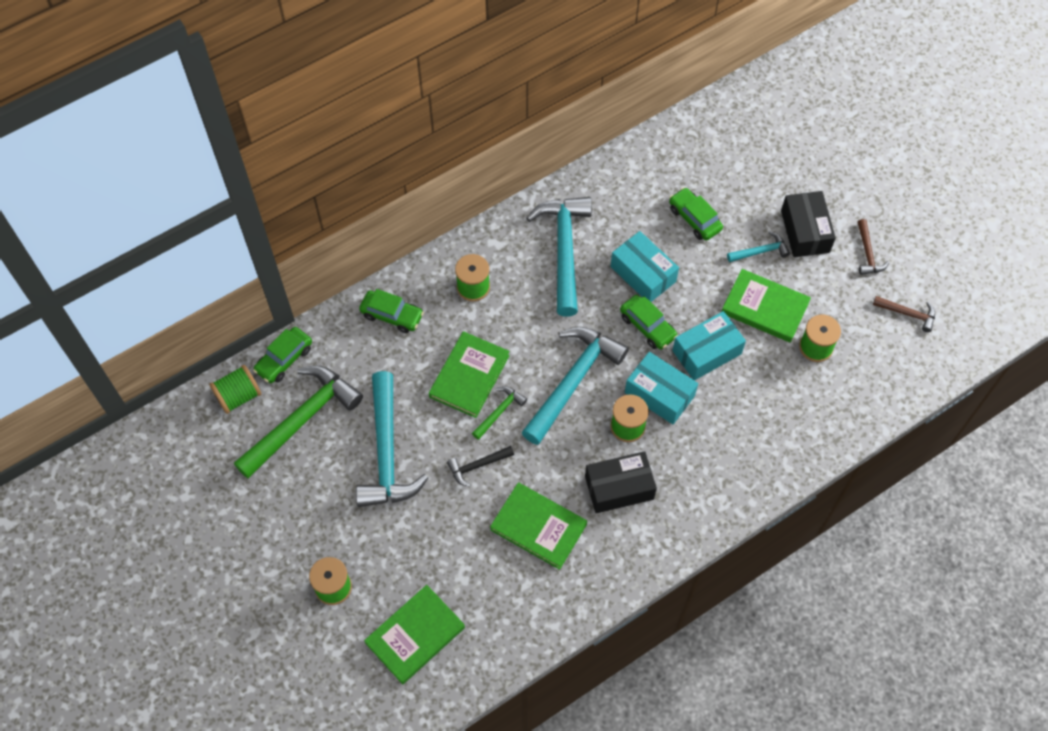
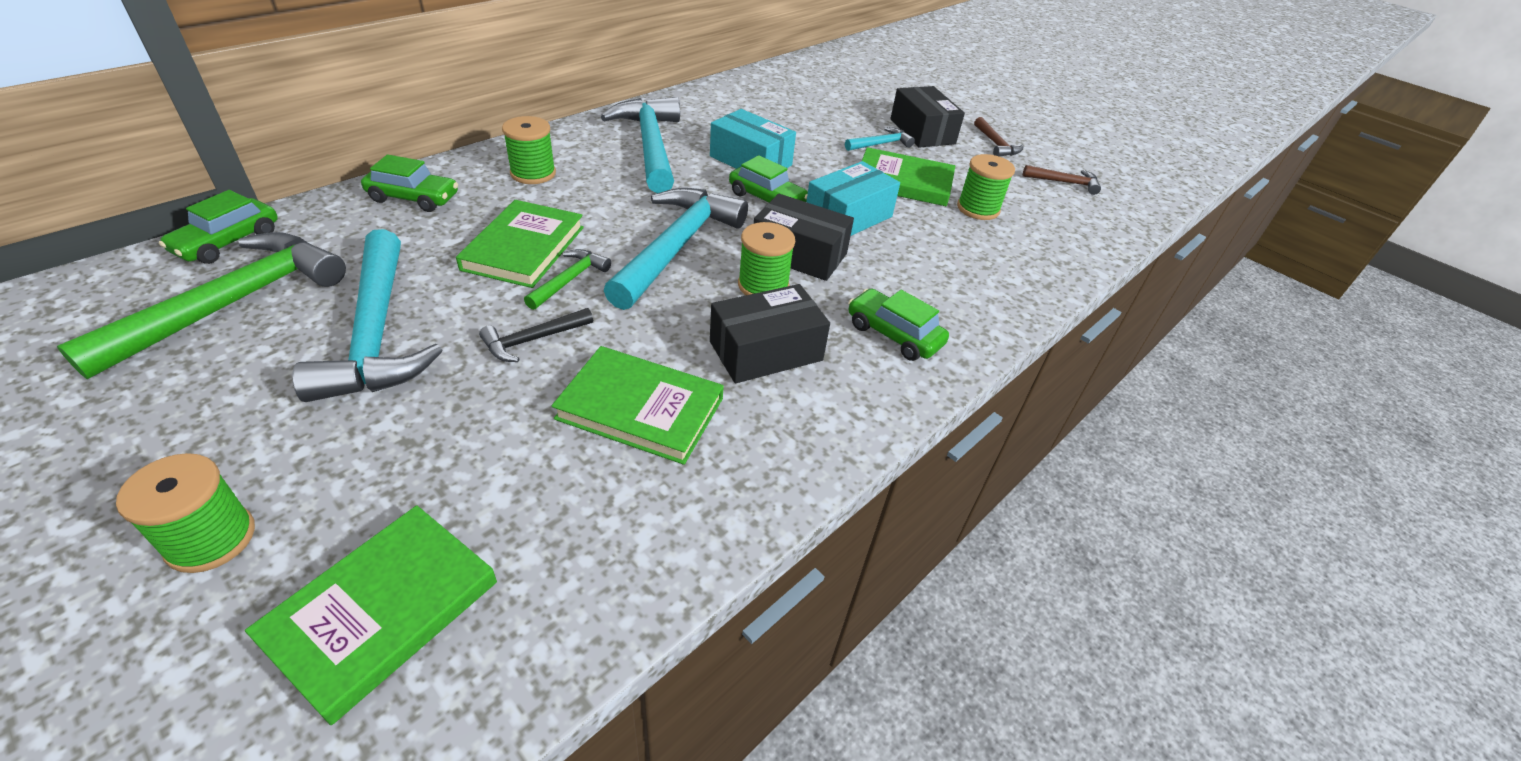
camera: 15 degrees left, 20 degrees down
(238, 396) = (127, 282): green spool -> none
(659, 394) = (799, 254): turquoise box -> black box
(694, 219) = (799, 124): green car -> green car (894, 334)

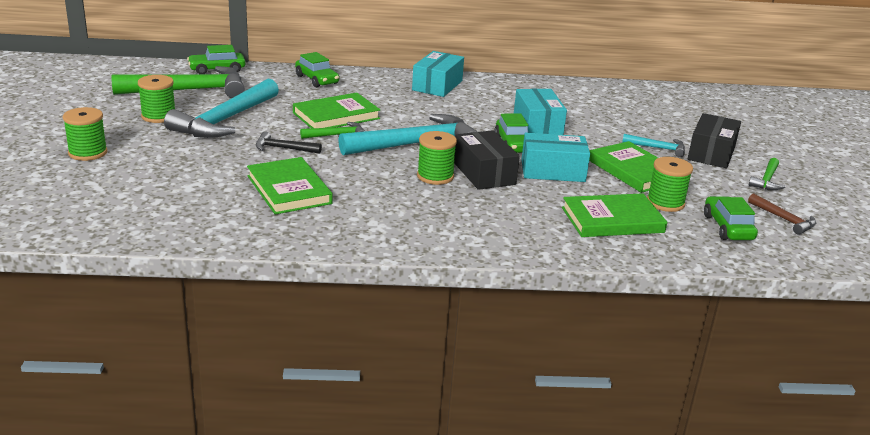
camera: 45 degrees right, 15 degrees down
(382, 611) = (106, 195): green book -> green book (612, 220)
(533, 173) = (392, 89): green spool -> green spool (158, 116)
(576, 147) = (437, 85): none -> turquoise box
(650, 146) = (484, 98): turquoise hammer -> none
(766, 351) = (386, 199): black box -> none
(894, 334) = (474, 225): green car -> green car (727, 227)
(995, 144) = (767, 180): brown hammer -> green hammer

